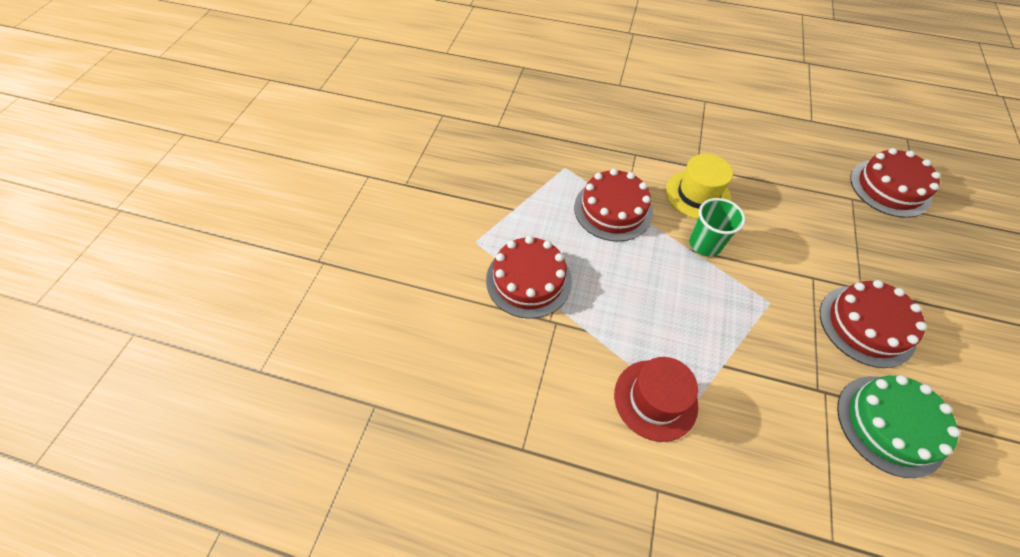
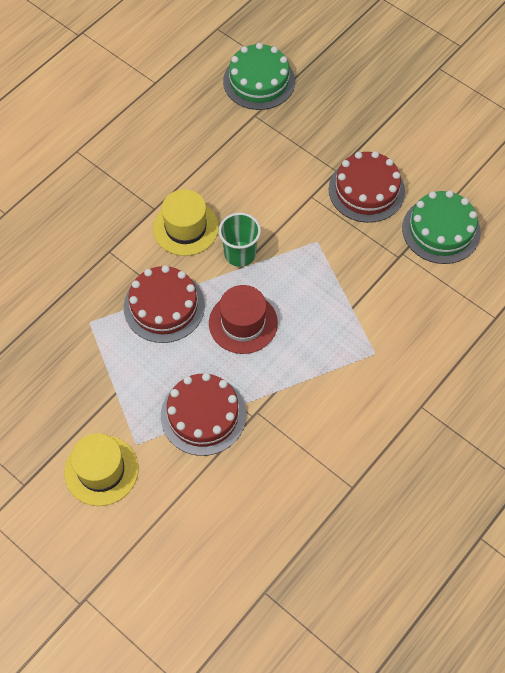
camera: 65 degrees left, 5 degrees up
(440, 227) = (101, 470): none -> yellow hat
(655, 399) = (356, 371): red hat -> red hat (243, 323)
(890, 188) = (259, 81): red cake -> green cake

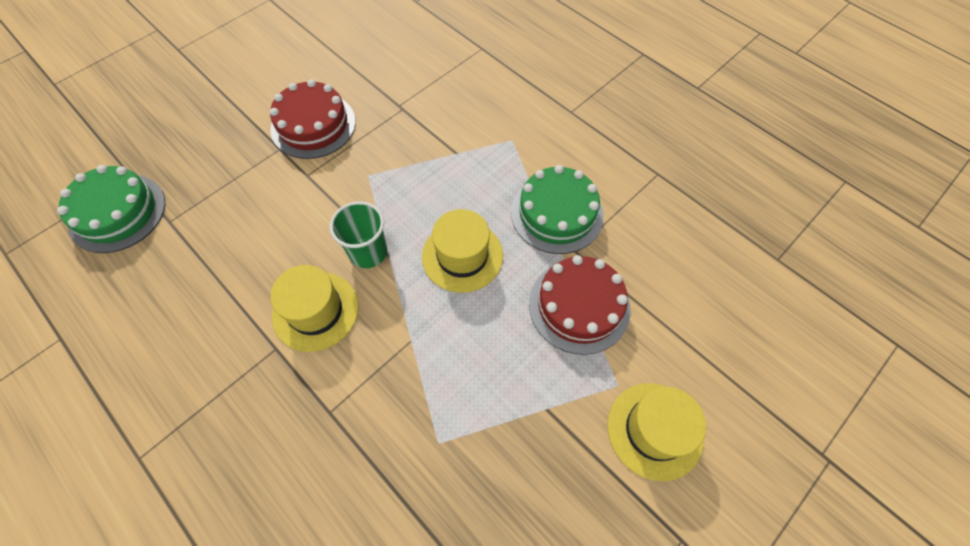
camera: 85 degrees left, 0 degrees up
(164, 306) = (427, 343): red cake -> none
(243, 323) = (462, 256): red hat -> yellow hat
(441, 230) = (378, 73): green cake -> green cake (557, 213)

